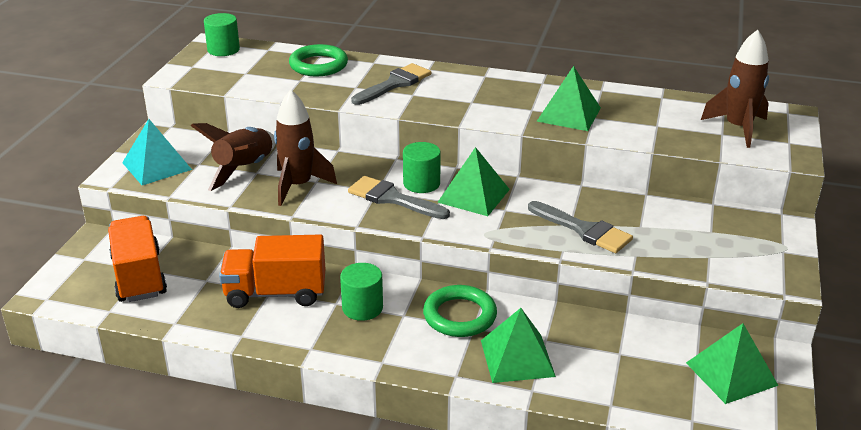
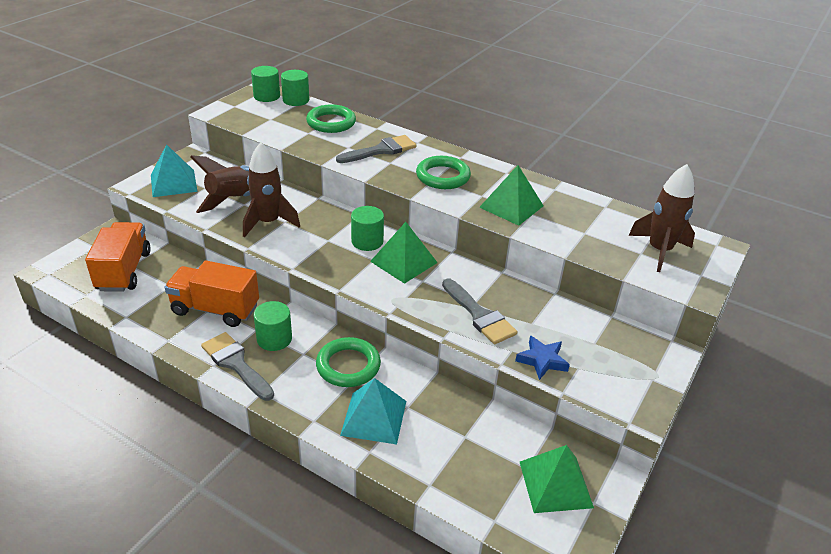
camera: 15 degrees right, 5 degrees up
(261, 48) = (296, 100): none -> green cylinder
(392, 199) = (335, 250): grey brush -> grey brush (236, 364)
(479, 98) = (443, 176): none -> green ring
(517, 358) = (374, 417): green pyramid -> turquoise pyramid
(670, 258) = (542, 360): none -> blue star

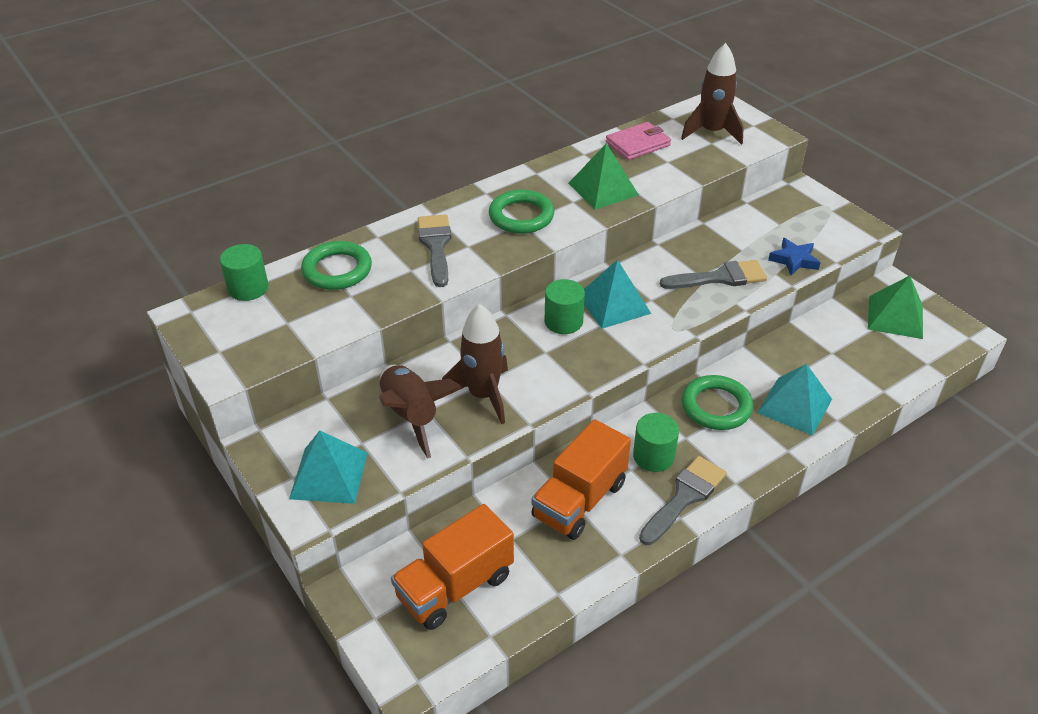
camera: 65 degrees left, 5 degrees up
(124, 271) = (455, 586): orange truck -> orange truck turned 60 degrees counterclockwise
(236, 364) = (684, 497): grey brush -> grey brush turned 150 degrees clockwise
(267, 96) = (213, 313): green cylinder -> none
(403, 262) = (613, 304): green pyramid -> turquoise pyramid
(596, 213) = (638, 144): none -> pink wallet

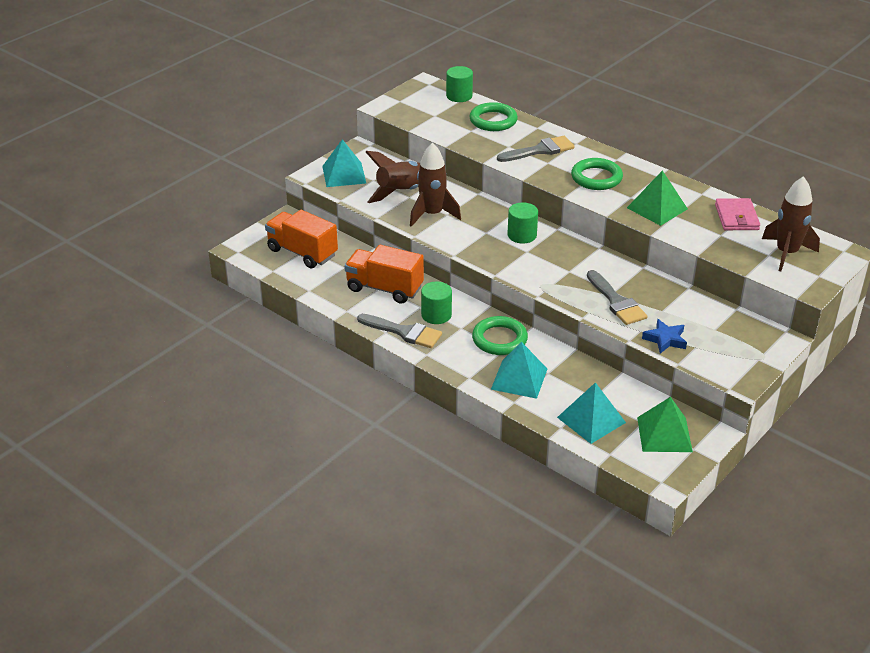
camera: 75 degrees right, 5 degrees down
(613, 304) = (554, 254): turquoise pyramid -> turquoise pyramid (591, 419)
(638, 144) = (736, 217): pink wallet -> pink wallet turned 45 degrees clockwise

